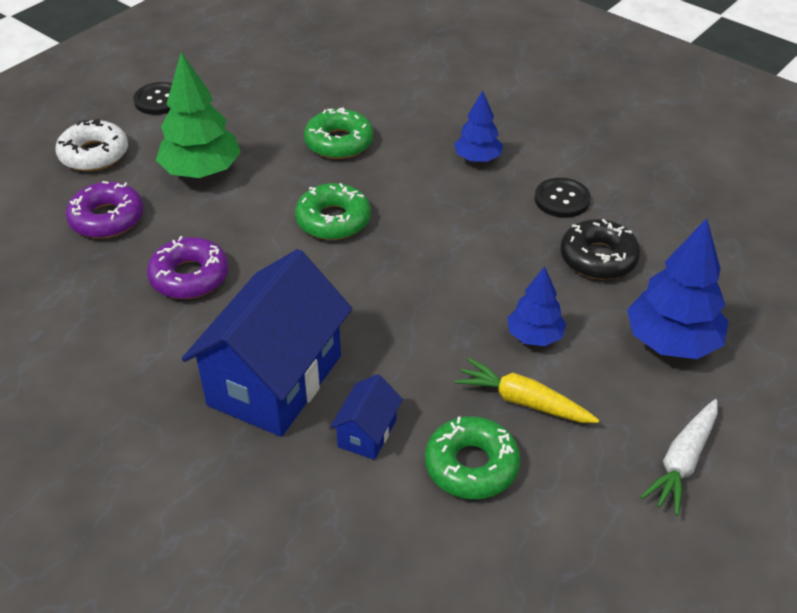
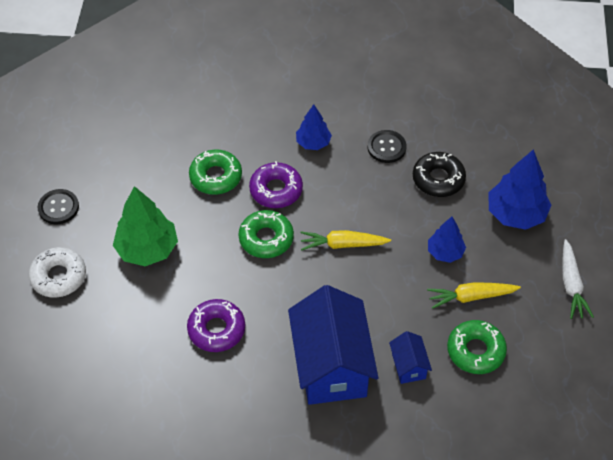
camera: 35 degrees left, 10 degrees up
(107, 218) = (121, 320): purple donut -> purple donut (276, 190)
(414, 267) = (342, 244): none -> yellow carrot

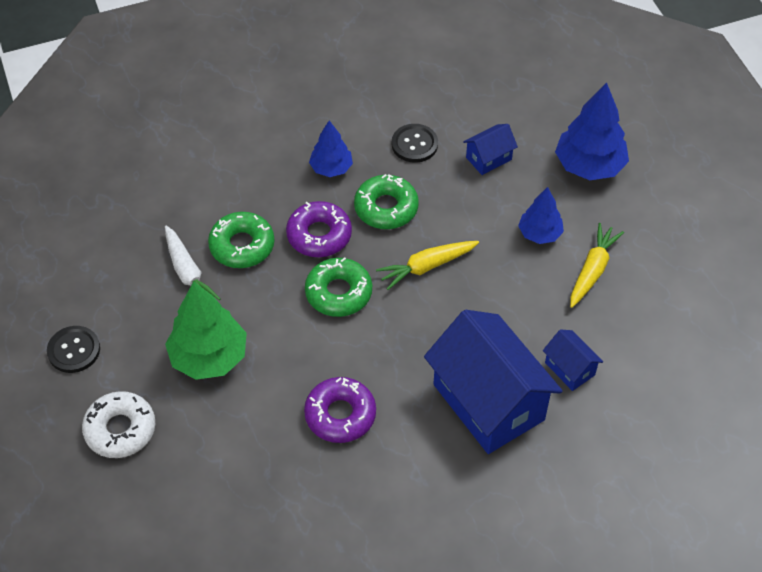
camera: 25 degrees left, 0 degrees up
(438, 179) = (488, 158): black donut -> blue house
(471, 297) = (592, 270): yellow carrot -> yellow carrot turned 150 degrees clockwise
(475, 351) = (629, 325): green donut -> green donut (386, 208)
(571, 285) = (685, 218): white carrot -> white carrot (188, 273)

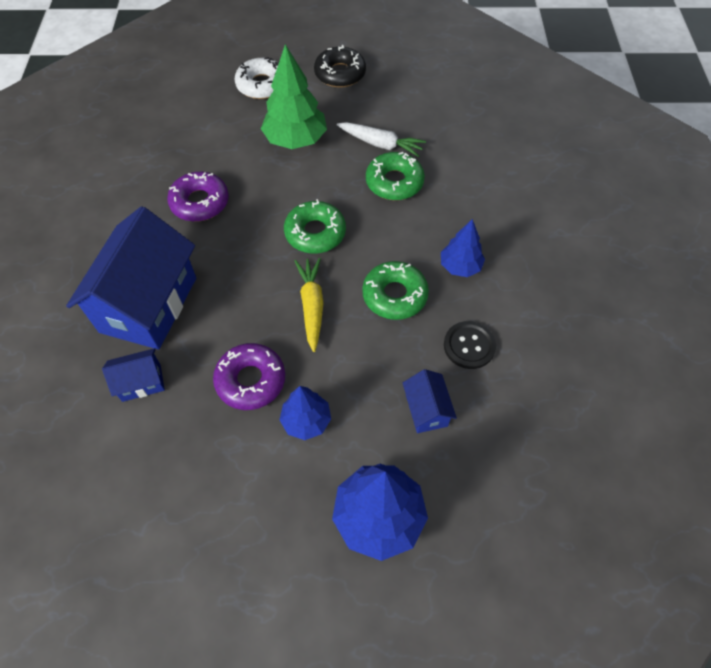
camera: 110 degrees right, 5 degrees up
(74, 350) = (340, 74): black button -> black donut
(188, 273) = (381, 144): white carrot -> white carrot turned 150 degrees counterclockwise
(319, 235) = (383, 236): purple donut -> purple donut (251, 380)
(488, 402) = (149, 305): blue house -> blue house turned 60 degrees counterclockwise
(592, 270) = (237, 454): yellow carrot -> none

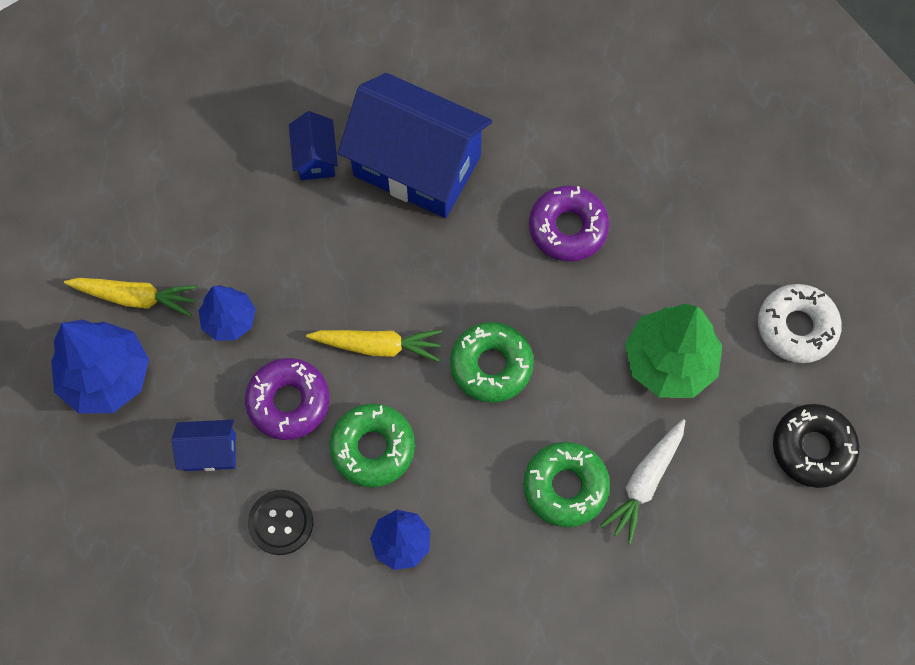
camera: 100 degrees right, 10 degrees up
(251, 380) = (292, 268): purple donut -> purple donut (288, 402)
(295, 510) = (135, 297): none -> yellow carrot

